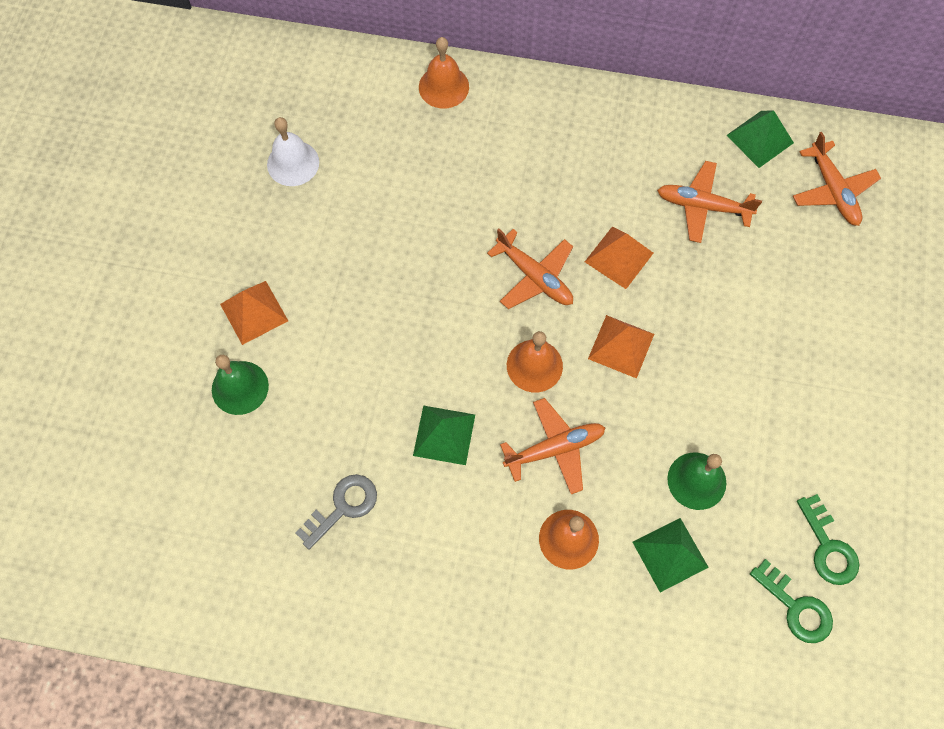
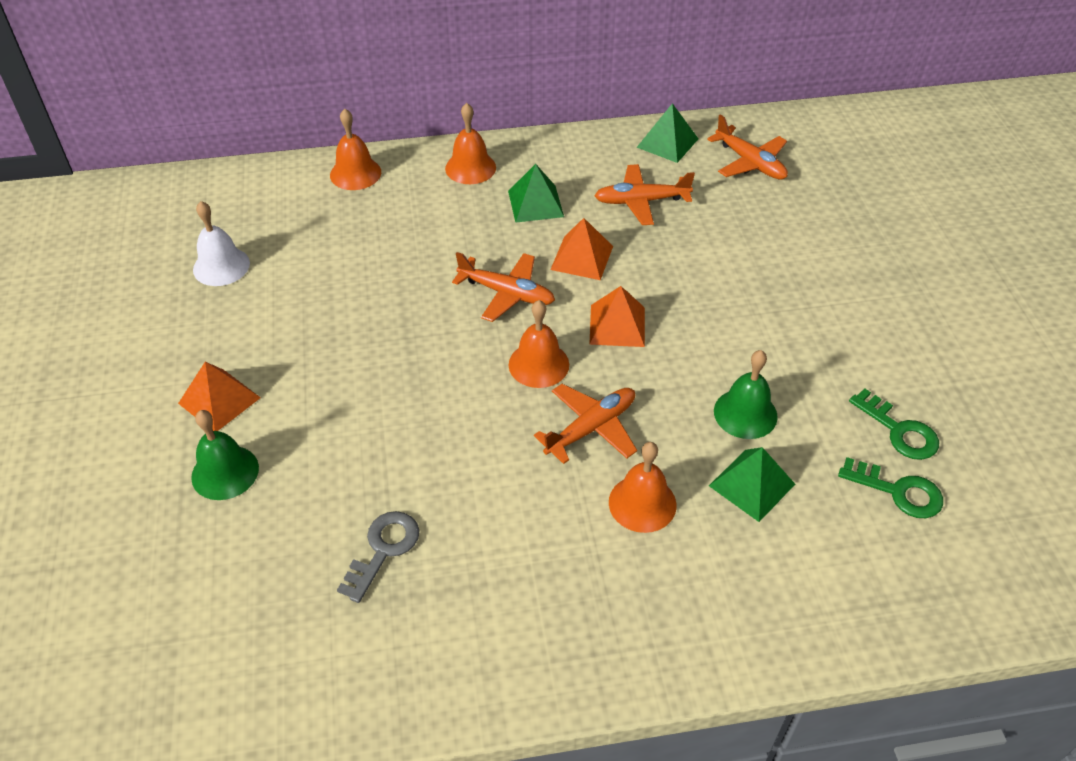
camera: 20 degrees left, 20 degrees down
(444, 434) = (470, 449): green pyramid -> green pyramid (535, 203)
(554, 112) = (470, 168): none -> orange bell

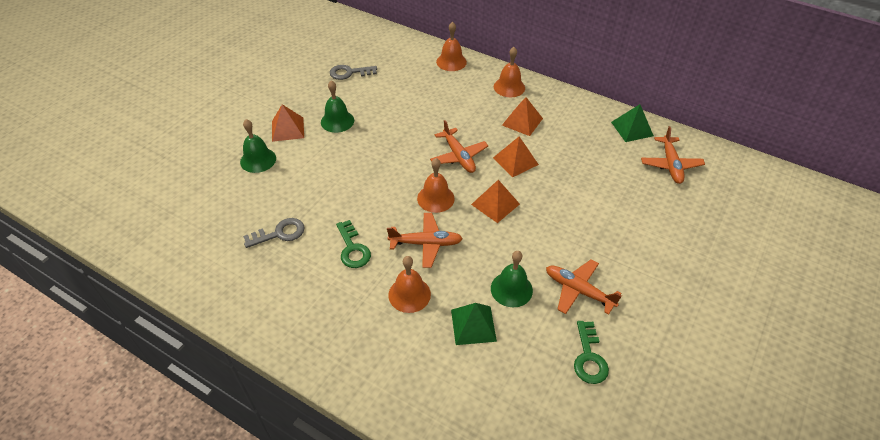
camera: 40 degrees right, 0 degrees up
(221, 266) = (349, 73): white bell -> grey key
(284, 344) = (337, 121): none -> green bell
(535, 203) = (522, 121): green pyramid -> orange pyramid
(641, 201) = (580, 151): orange plane -> orange plane (578, 290)
(898, 491) = (549, 387): green key -> green key (352, 249)

